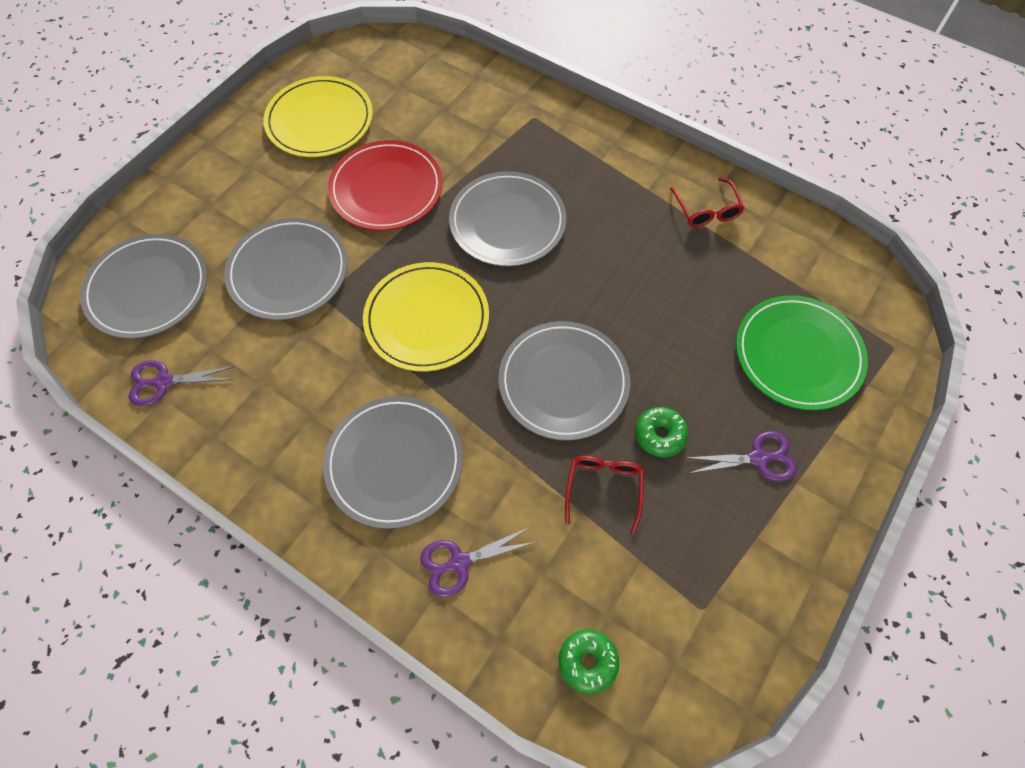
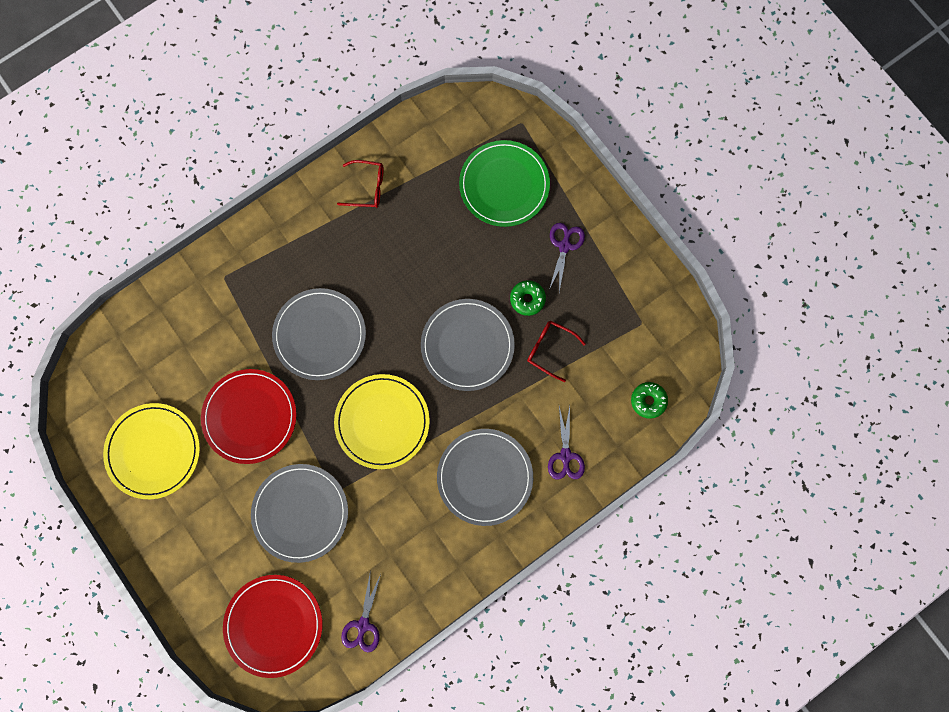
camera: 70 degrees left, 15 degrees up
(148, 288) = (274, 625): grey plate -> red plate

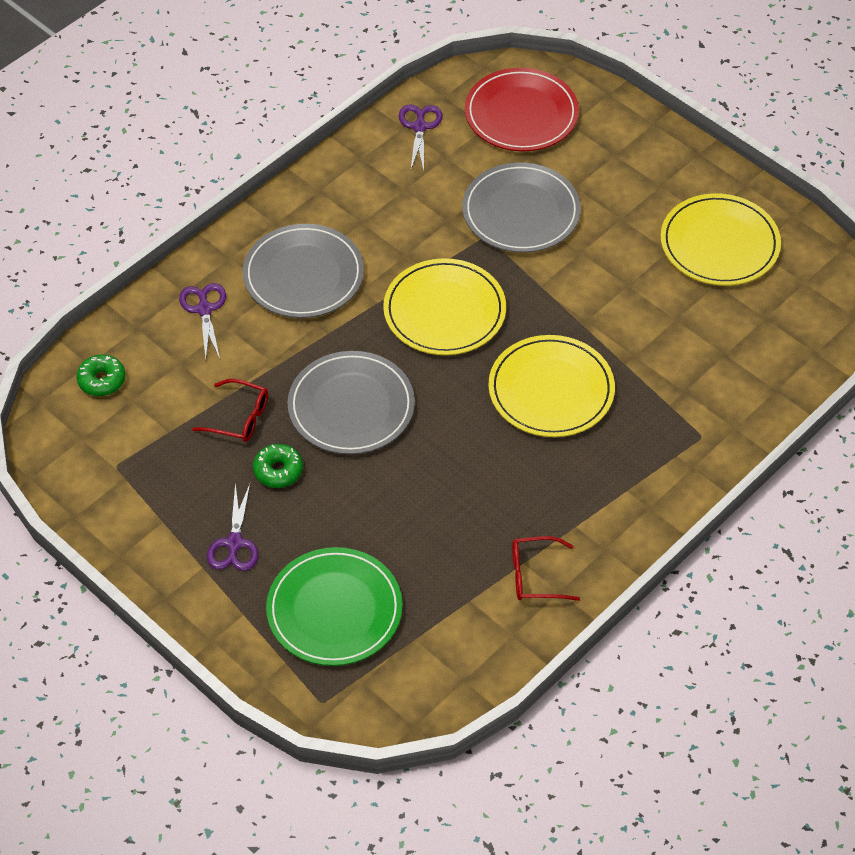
camera: 170 degrees right, 25 degrees down
(250, 416) = (613, 293): red plate -> none
(320, 335) = (551, 390): grey plate -> yellow plate

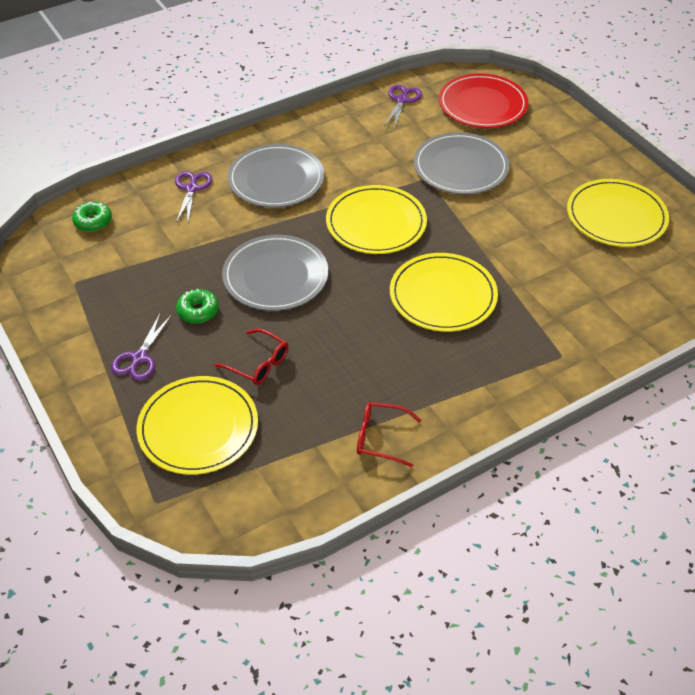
camera: 15 degrees right, 5 degrees down
(239, 418) = (184, 267): red glasses -> red glasses (258, 363)
(334, 610) = (198, 428): green plate -> yellow plate

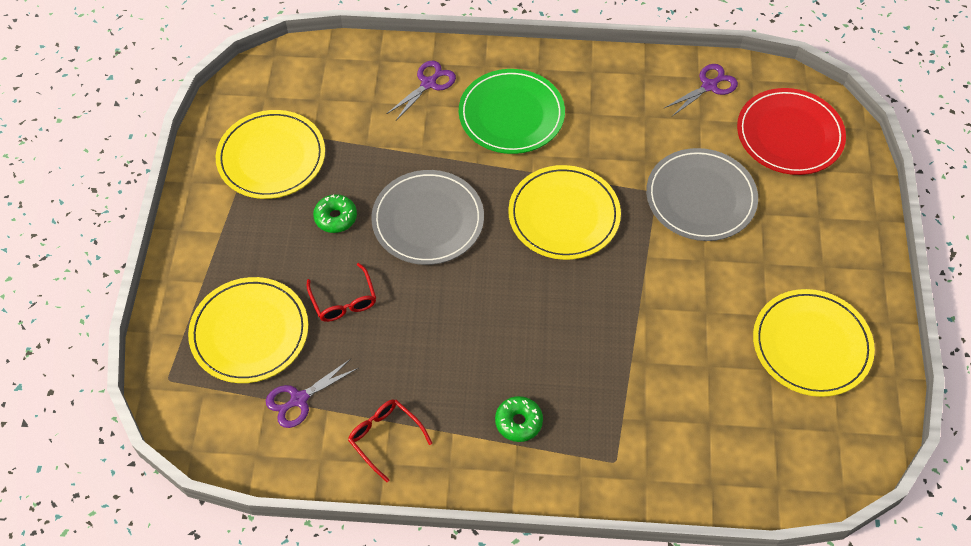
camera: 35 degrees right, 10 degrees up
(93, 221) = (320, 73): green donut -> green donut (518, 422)
(139, 358) = (255, 236): purple scissors -> purple scissors (299, 399)
(276, 179) = (511, 114): grey plate -> green plate
(443, 295) = (560, 330): yellow plate -> yellow plate (271, 157)

